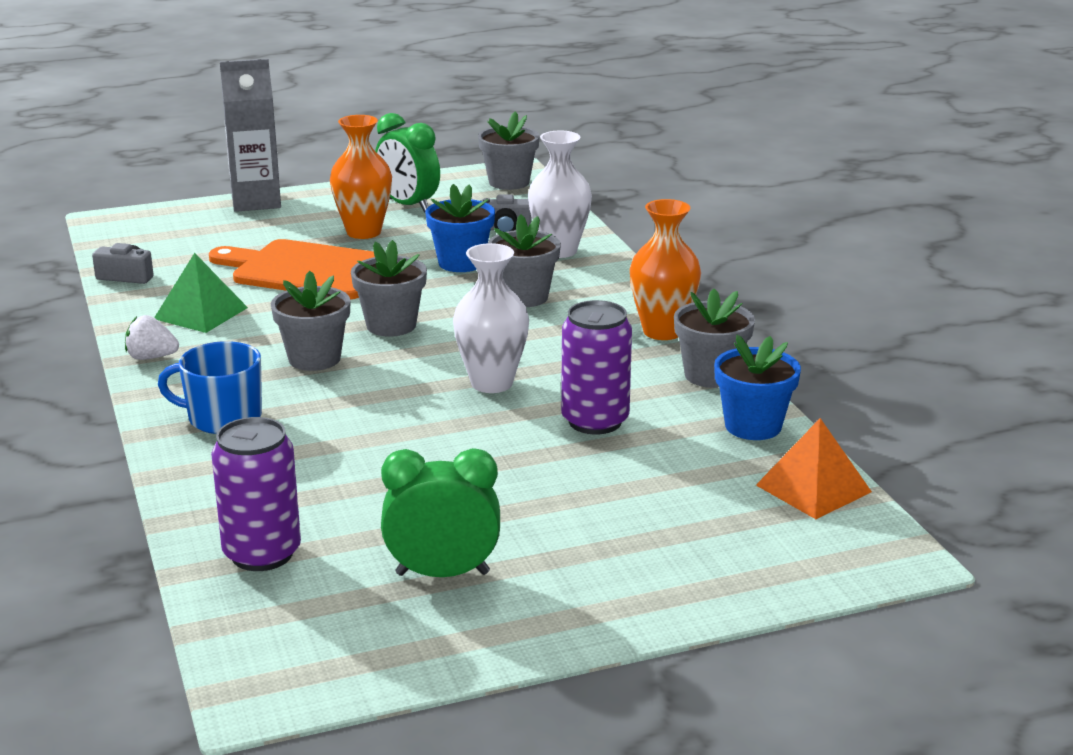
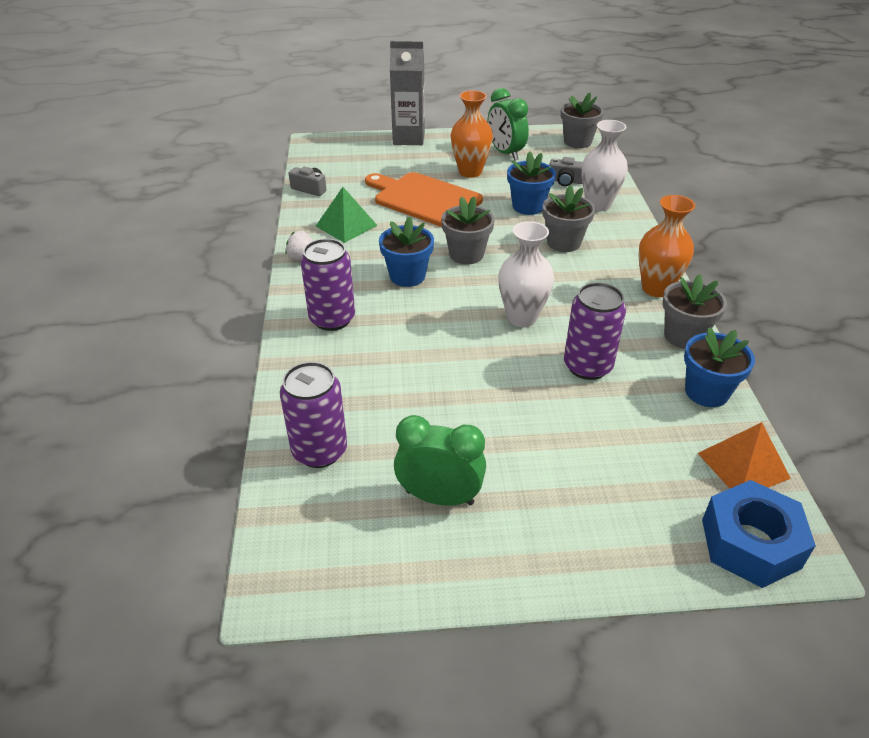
camera: 15 degrees right, 15 degrees up
(223, 418) = (332, 319): blue mug -> purple can
(314, 359) = (407, 276): grey flower pot -> blue flower pot
(837, 556) = (750, 543): none -> blue nut

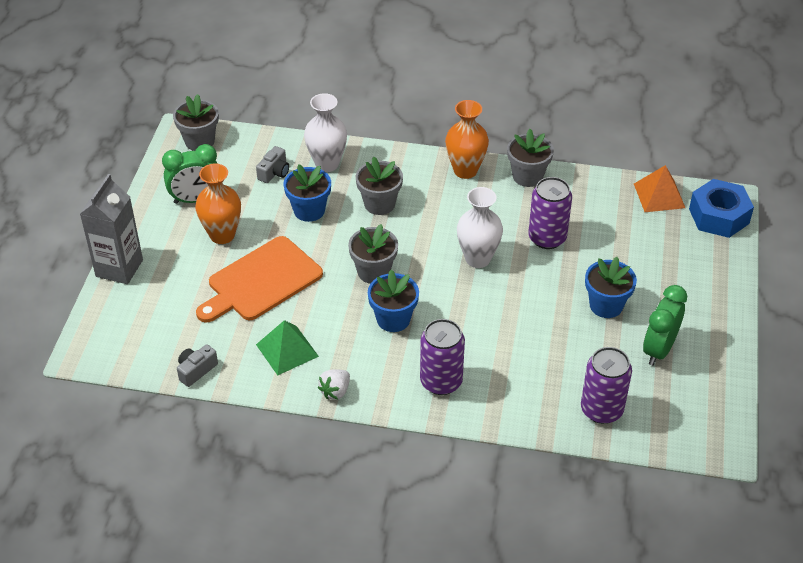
camera: 75 degrees left, 5 degrees up
(706, 392) = (589, 187): blue flower pot -> blue flower pot (606, 305)

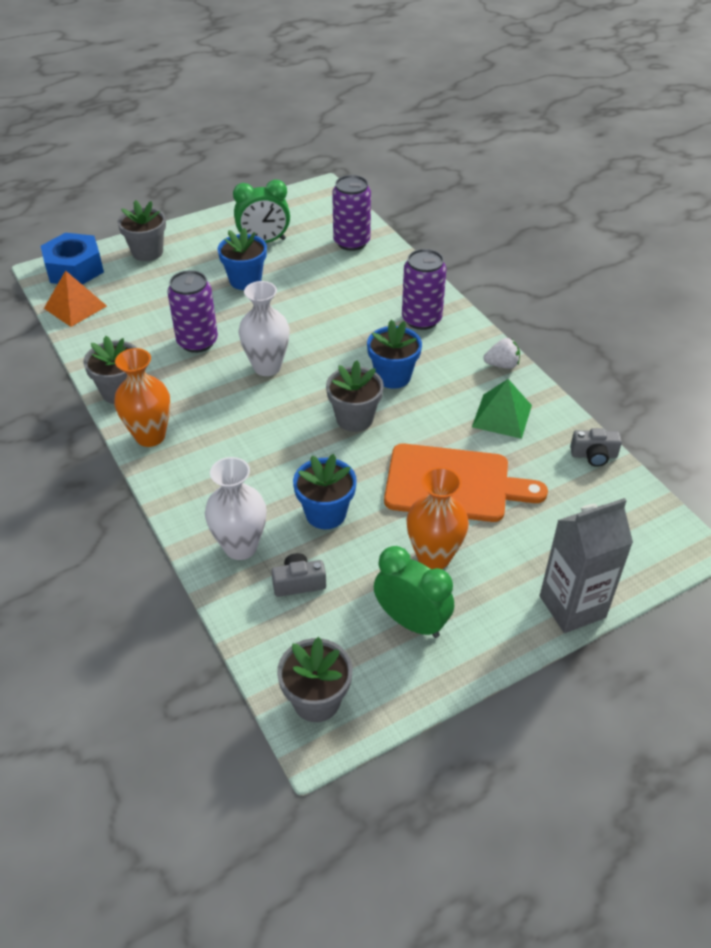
camera: 130 degrees left, 0 degrees up
(379, 204) = (261, 468): grey flower pot -> grey flower pot (147, 252)

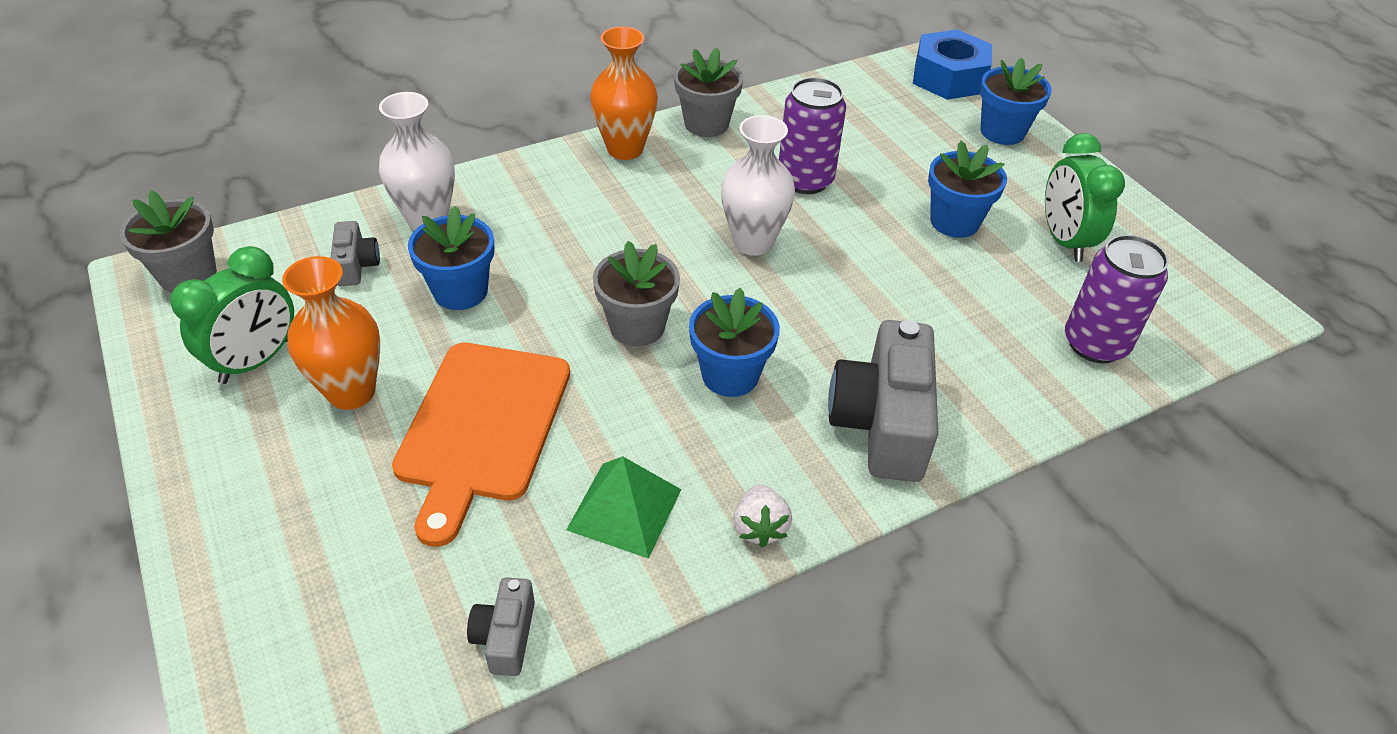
camera: 90 degrees right, 0 degrees up
(75, 307) = (868, 83): orange pyramid -> none
(147, 252) = (1002, 132): grey flower pot -> blue flower pot
(421, 319) = (882, 423): purple can -> grey camera
(572, 607) = (202, 542): grey carton -> none

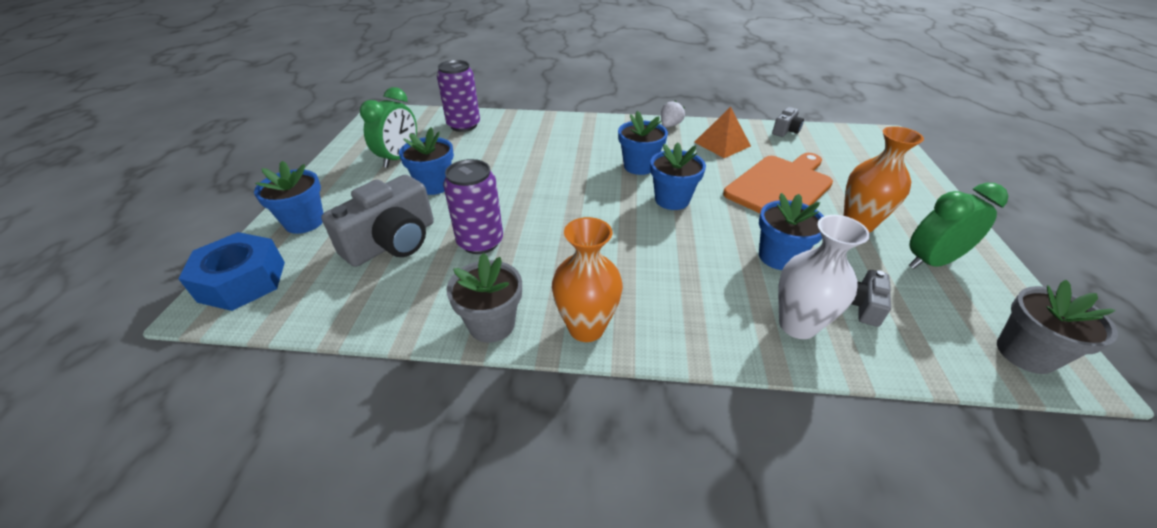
camera: 145 degrees left, 5 degrees down
(625, 509) = (722, 144): green pyramid -> orange pyramid
(637, 326) = (672, 200): grey flower pot -> blue flower pot
(753, 242) = (563, 217): white vase -> none
(882, 423) = (589, 133): grey camera -> grey camera (392, 242)

